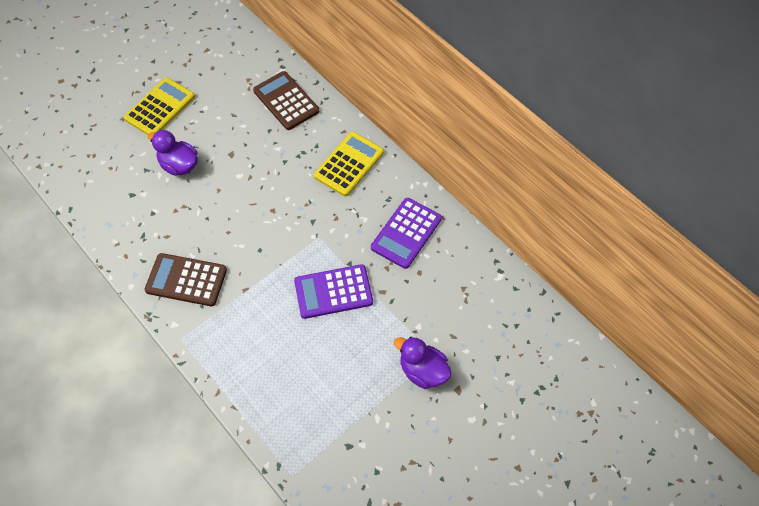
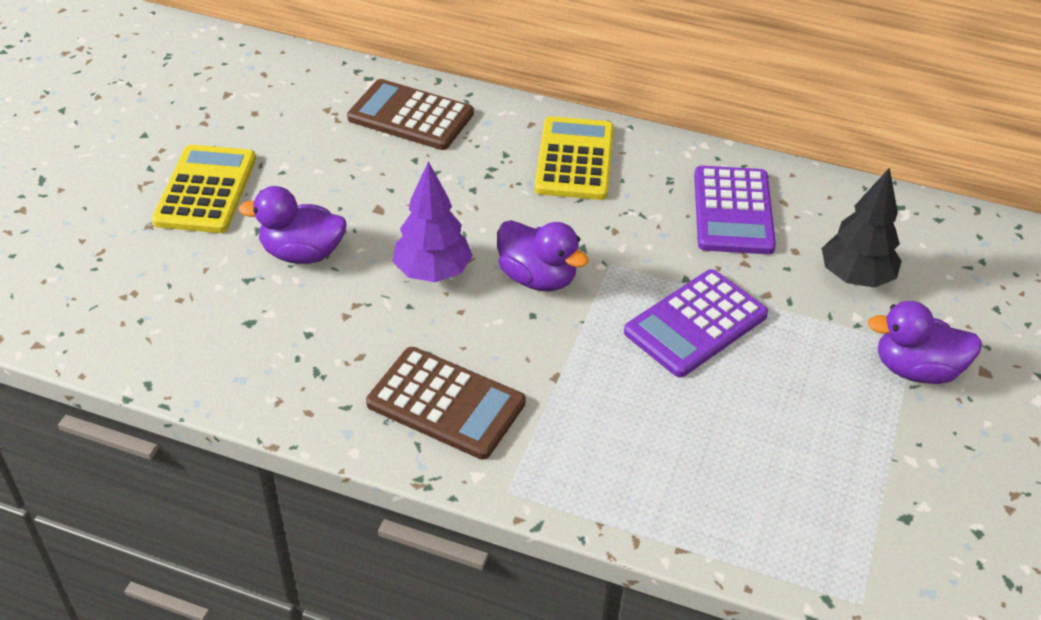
camera: 30 degrees left, 15 degrees down
(186, 280) = (446, 403): brown calculator -> brown calculator turned 135 degrees counterclockwise
(230, 204) = (433, 272): none -> purple tree
(277, 229) = (537, 278): none -> purple duck
(437, 303) = (855, 278): none -> black tree

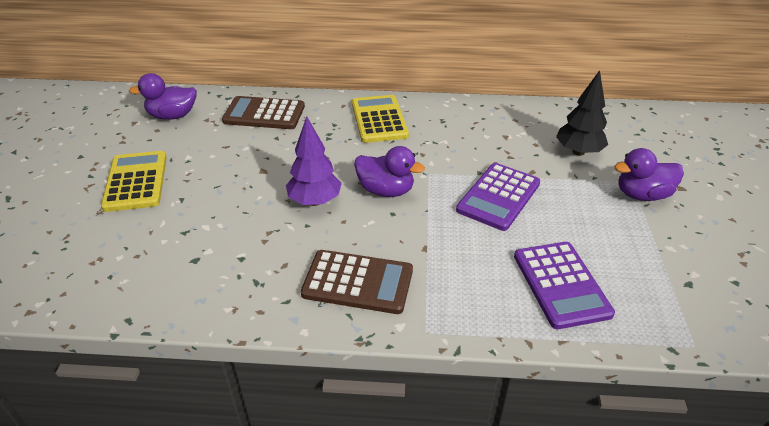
camera: 15 degrees left, 5 degrees down
(302, 253) = (219, 207): purple duck -> purple duck (172, 116)
(733, 211) = (488, 130): purple calculator -> purple calculator (561, 284)

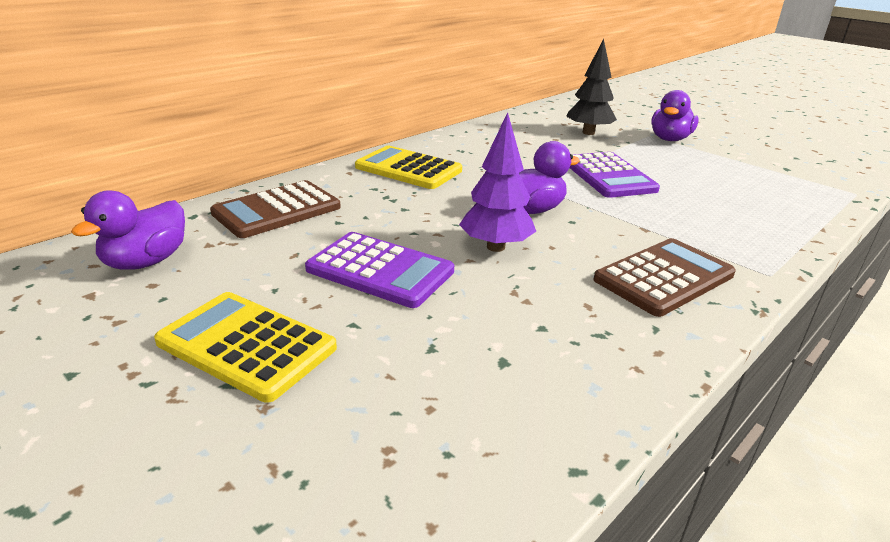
camera: 50 degrees left, 10 degrees down
(561, 284) = (751, 202): purple calculator -> purple calculator (380, 270)

